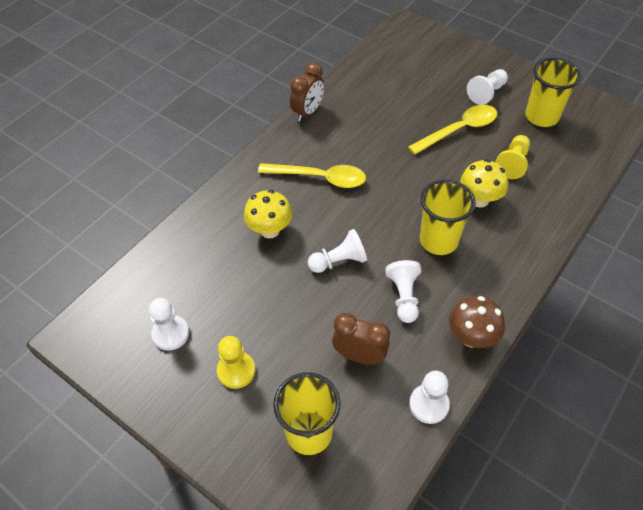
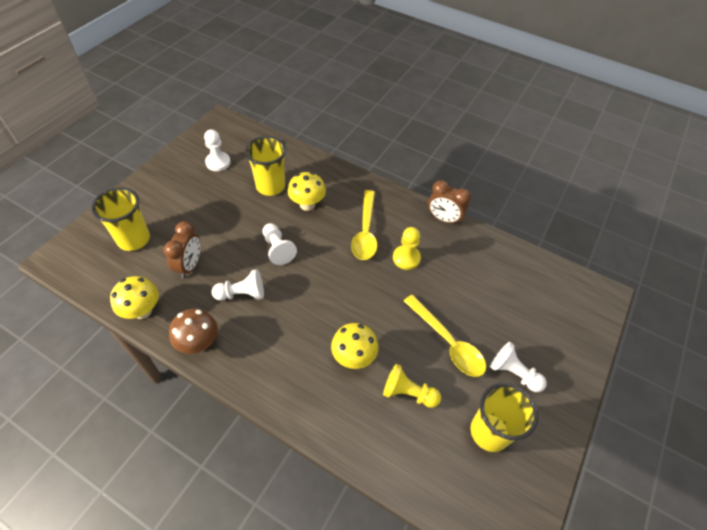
camera: 80 degrees right, 0 degrees up
(236, 371) = (186, 197): yellow pawn -> yellow pawn (406, 258)
(428, 404) = (142, 310): white pawn -> yellow mushroom
(438, 241) = (301, 320): yellow cup -> yellow cup (270, 186)

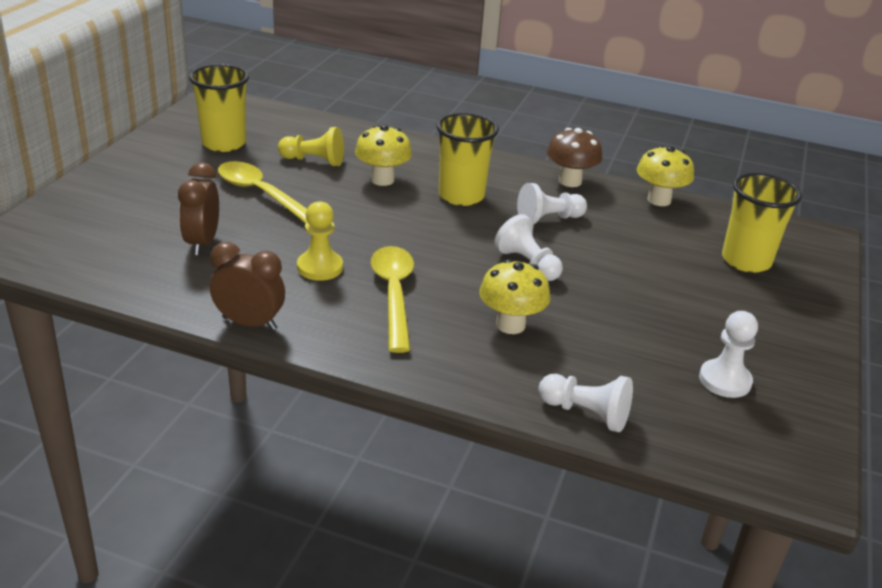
camera: 170 degrees right, 20 degrees down
(190, 265) = (640, 240): brown clock -> brown clock (202, 243)
(270, 186) = (594, 348): yellow cup -> yellow cup (461, 196)
(513, 373) = (180, 177): white pawn -> white pawn (585, 413)

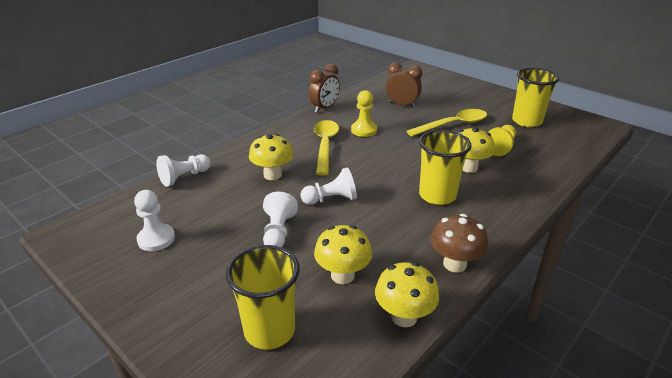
camera: 115 degrees right, 0 degrees up
(394, 295) = (325, 146): yellow spoon -> yellow spoon turned 105 degrees counterclockwise
(548, 219) = (389, 228): white pawn -> white pawn (278, 232)
(644, 235) = (342, 275): none -> yellow mushroom

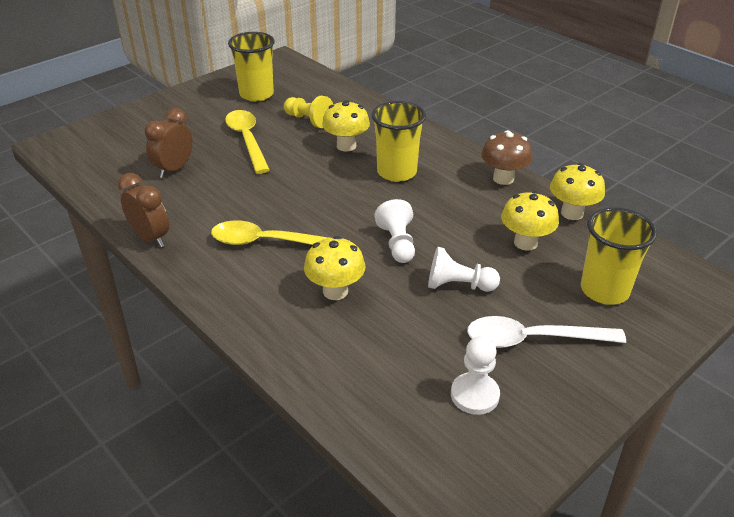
camera: 85 degrees left, 5 degrees up
(184, 177) = (326, 384): white pawn -> none
(208, 273) = (533, 339): none -> white spoon
(364, 130) = (236, 207): yellow pawn -> none

